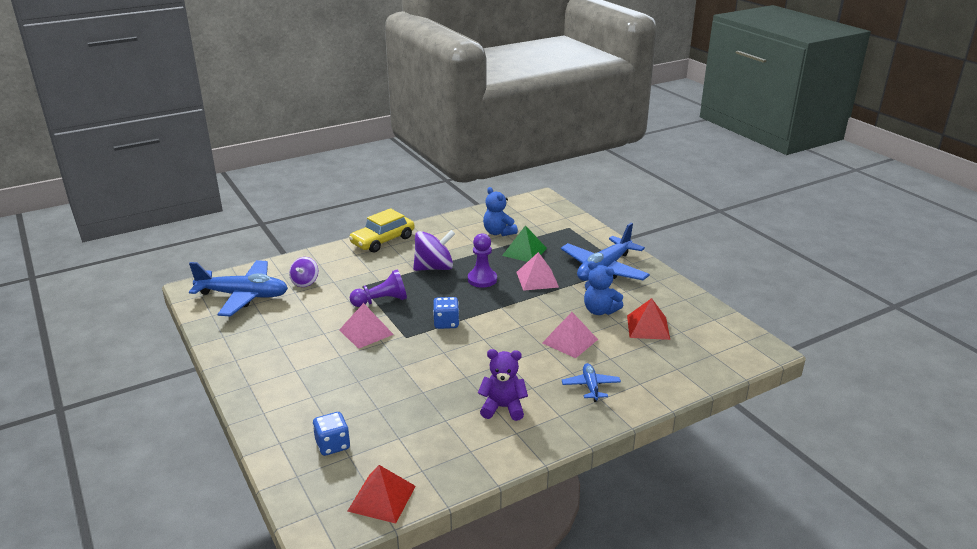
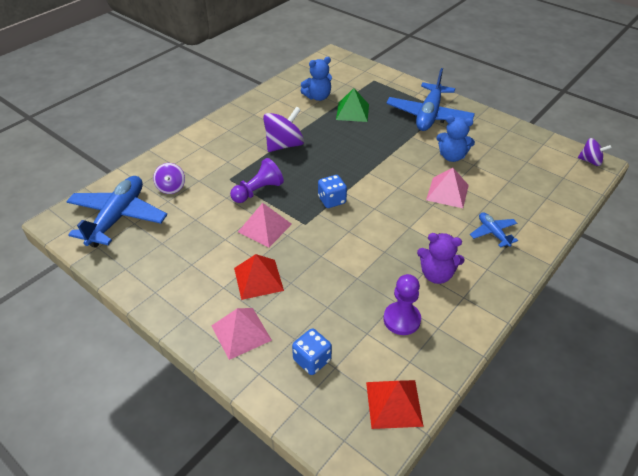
camera: 20 degrees left, 15 degrees up
(243, 296) = (118, 217): blue plane -> blue plane turned 60 degrees counterclockwise
(382, 240) = (218, 126): yellow car -> none
(482, 279) = (334, 148): purple pawn -> purple pawn (401, 319)
(498, 232) = (318, 97): blue teddy bear -> blue teddy bear turned 60 degrees counterclockwise
(503, 408) = (436, 274): purple teddy bear -> purple teddy bear turned 150 degrees counterclockwise
(537, 279) = (381, 137): pink pyramid -> pink pyramid (241, 333)
(648, 327) = (499, 163): red pyramid -> red pyramid (258, 279)
(757, 346) = (590, 161): none -> purple spinning top

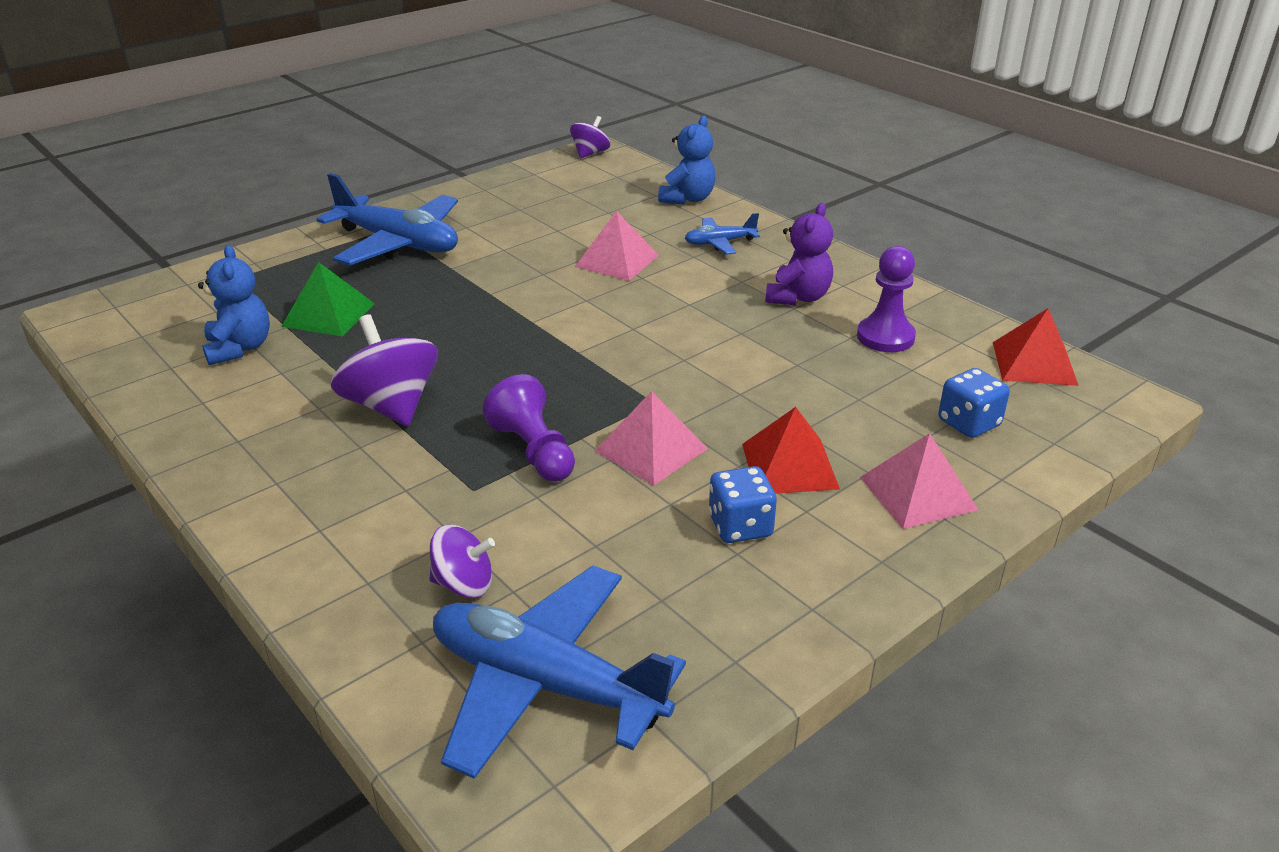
camera: 80 degrees left, 10 degrees down
(332, 200) = (596, 367): blue dice -> blue dice (740, 526)
(452, 156) = (528, 243): blue teddy bear -> blue teddy bear (687, 199)

